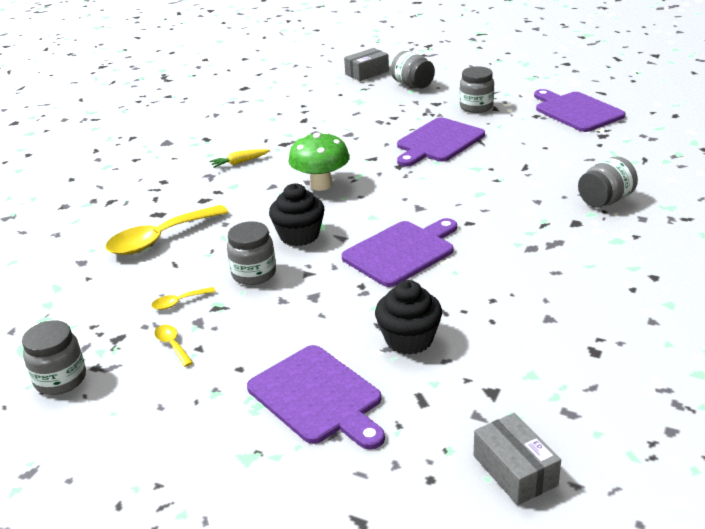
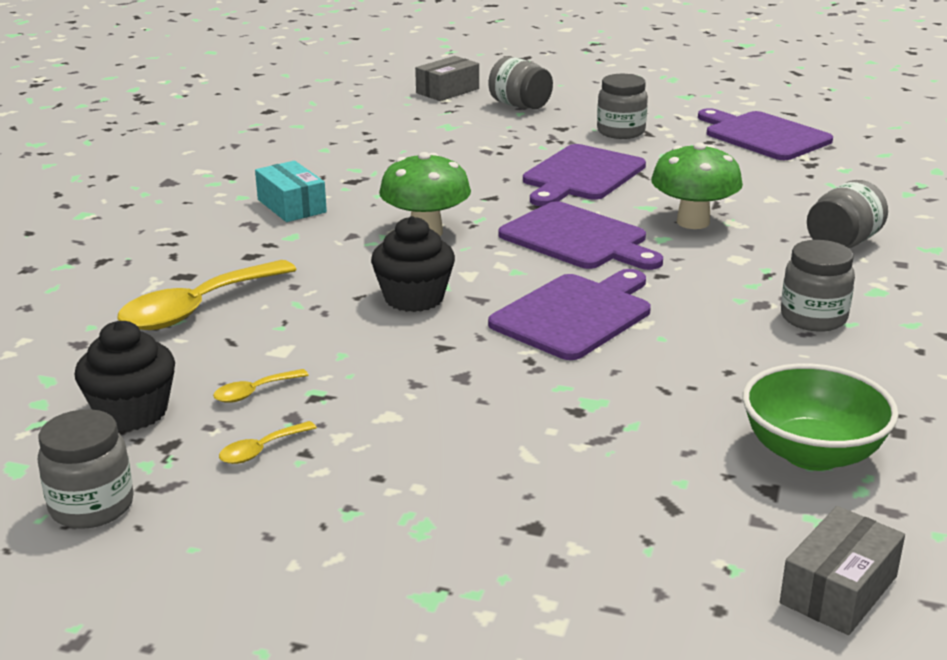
camera: 10 degrees left, 5 degrees down
(172, 345) = (261, 450): yellow spoon -> yellow spoon turned 90 degrees counterclockwise
(239, 162) = (291, 206): yellow carrot -> turquoise box
(254, 274) = (360, 350): grey jar -> grey jar (813, 318)
(318, 397) = (512, 509): purple cutting board -> purple cutting board (578, 238)
(409, 339) = (624, 427): black cupcake -> black cupcake (132, 412)
(504, 181) = (693, 222): none -> green mushroom
(514, 470) = (838, 590): grey box -> grey box turned 75 degrees clockwise
(529, 366) = (812, 453): none -> green bowl

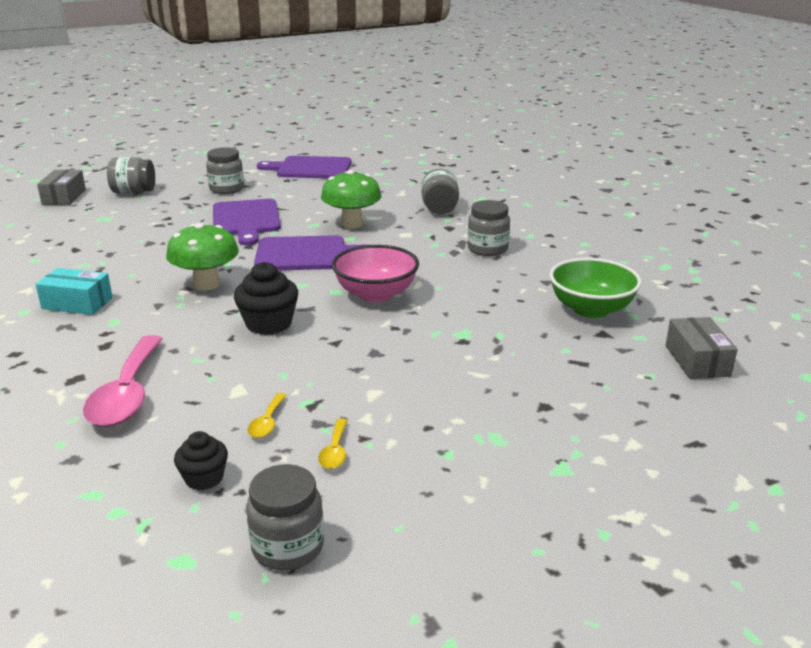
camera: 45 degrees left, 0 degrees up
(132, 412) = (204, 478): black cupcake -> black cupcake, size x0.62
(197, 308) = (127, 394): yellow spoon -> pink spoon
(574, 315) = (376, 294): purple cutting board -> pink bowl

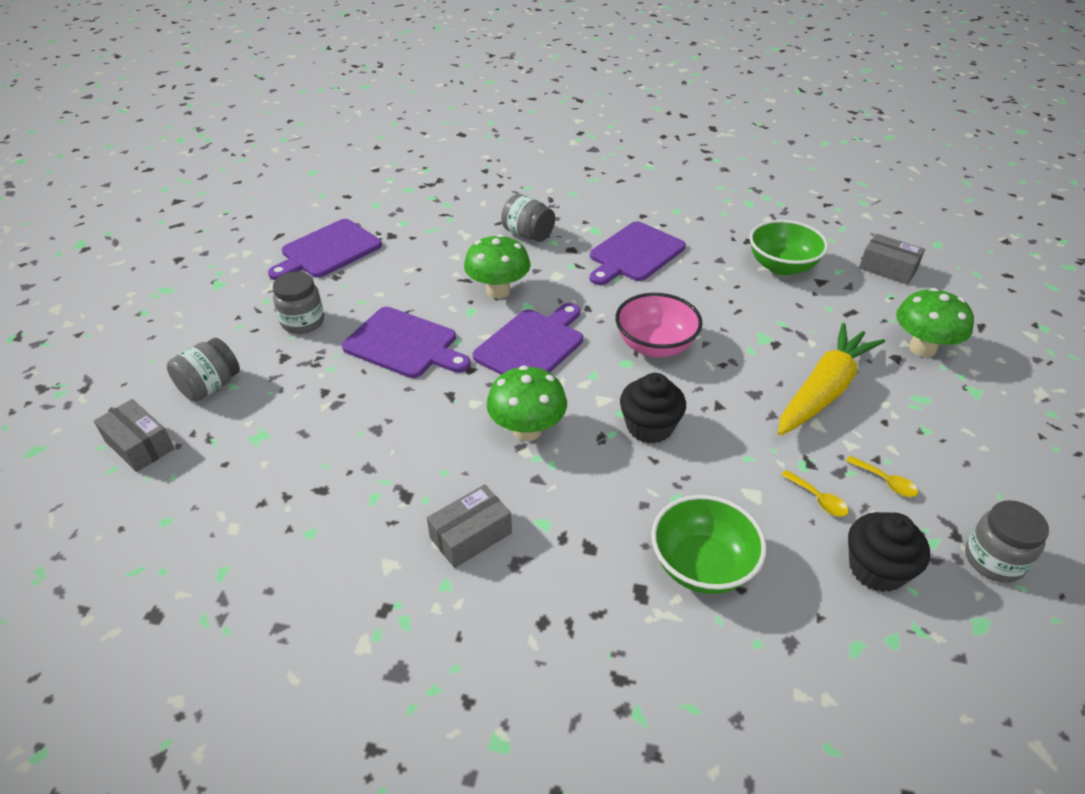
camera: 50 degrees left, 15 degrees up
(77, 303) = (471, 535): turquoise box -> grey box
(127, 394) = (702, 565): pink spoon -> green bowl
(204, 478) = (876, 569): black cupcake -> black cupcake, size x1.61
(429, 382) = (824, 390): none -> yellow carrot
(487, 249) = (634, 254): grey jar -> purple cutting board
(587, 417) = (922, 348): none -> green mushroom

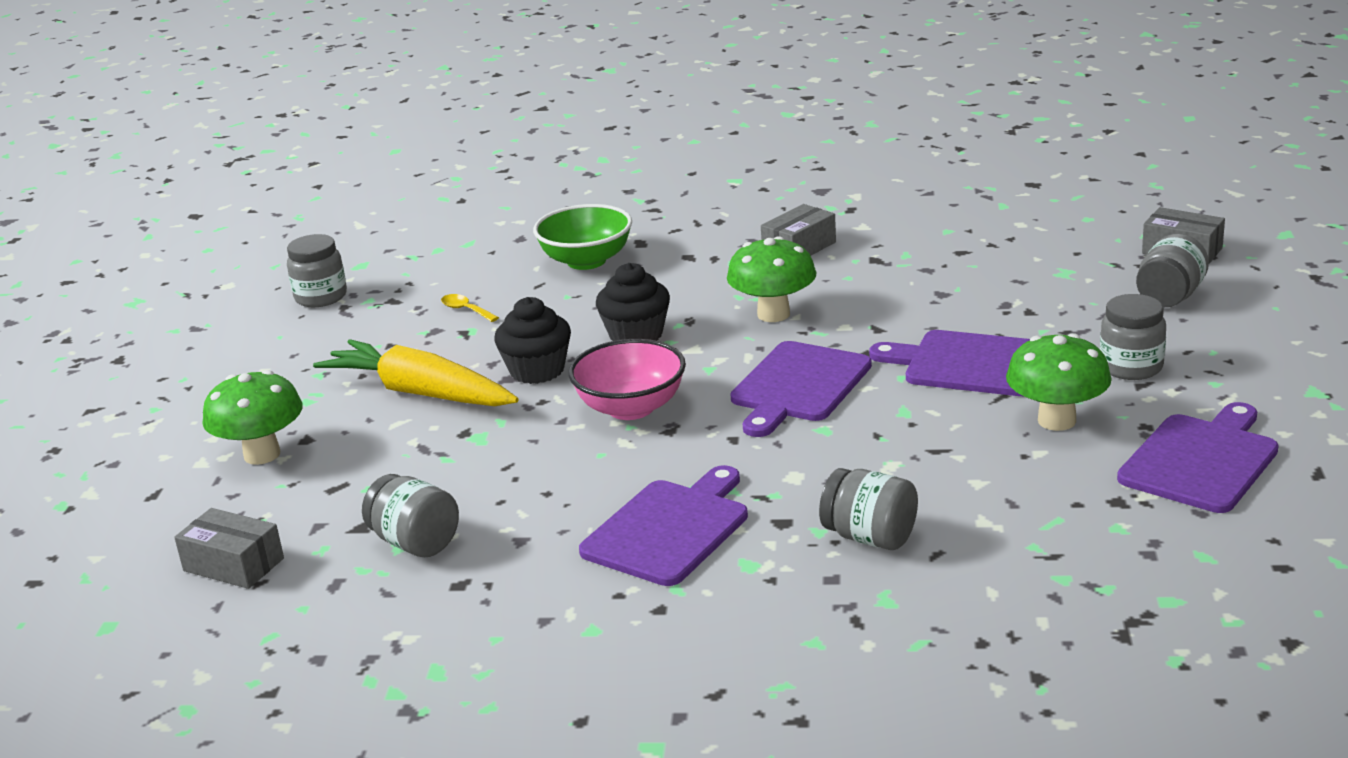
camera: 175 degrees right, 15 degrees down
(498, 291) = (877, 441): green mushroom -> green mushroom (1056, 421)
(782, 266) = (415, 543): green bowl -> grey jar
(824, 390) = (420, 393): yellow carrot -> yellow carrot turned 90 degrees clockwise
(876, 569) = (431, 279): black cupcake -> black cupcake (537, 370)
(885, 482) = (390, 330): yellow spoon -> none

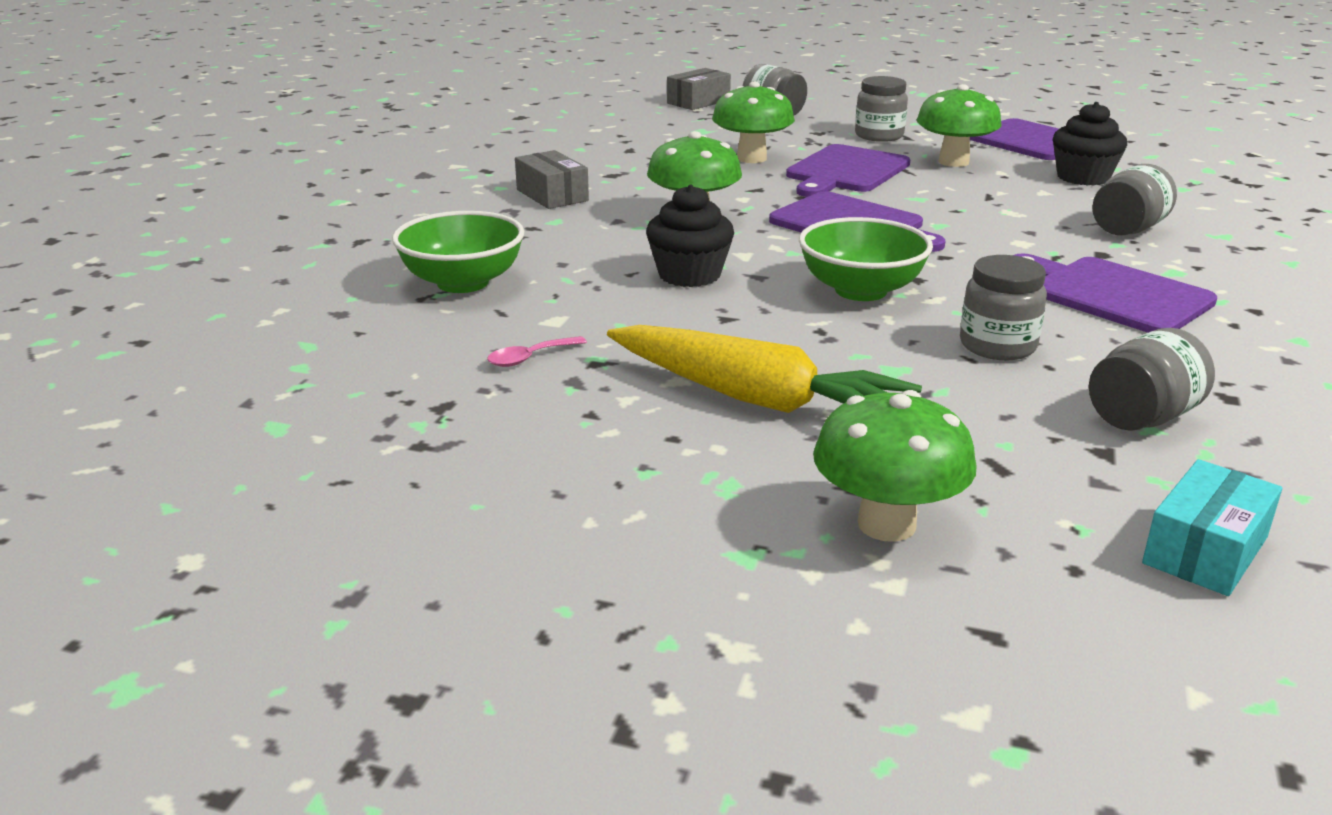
camera: 80 degrees left, 0 degrees up
(233, 564) = (1205, 550): grey box -> turquoise box
(321, 297) = (362, 464): grey jar -> grey jar (997, 346)
(420, 393) = (756, 398): yellow carrot -> yellow carrot turned 105 degrees counterclockwise
(466, 310) = (530, 358): yellow spoon -> pink spoon
(537, 370) = (741, 328): black cupcake -> black cupcake (1083, 177)
(631, 408) = (861, 290): pink bowl -> green bowl
(979, 311) = (751, 158): none -> green mushroom

